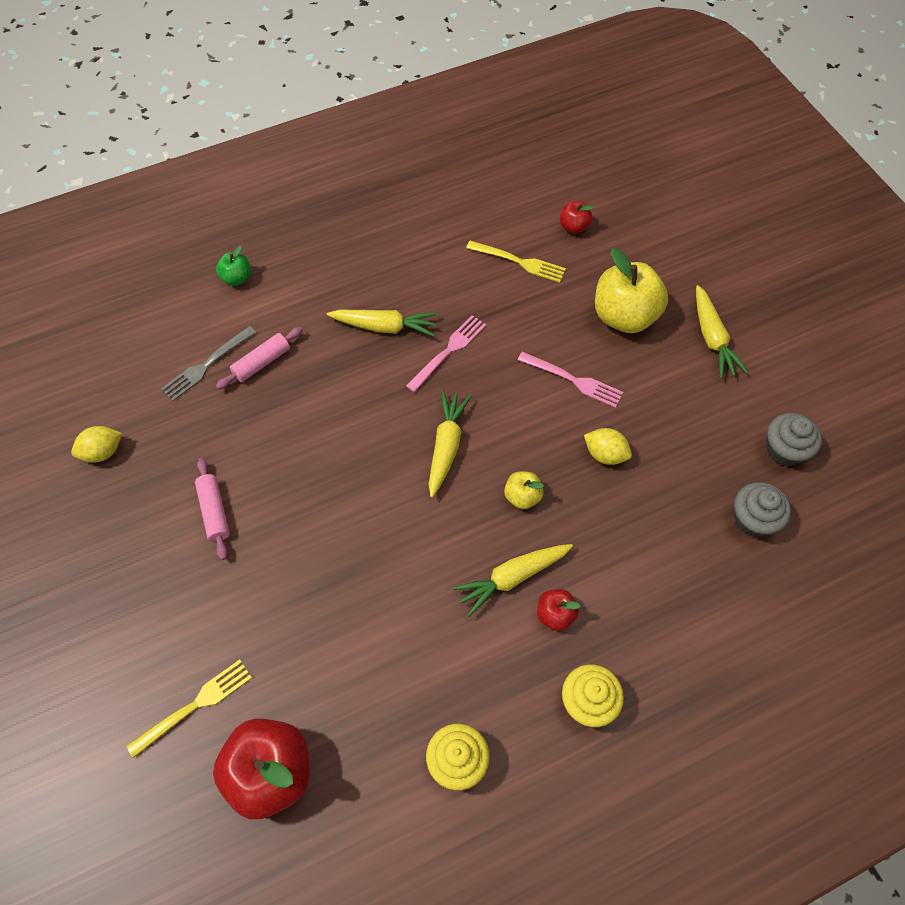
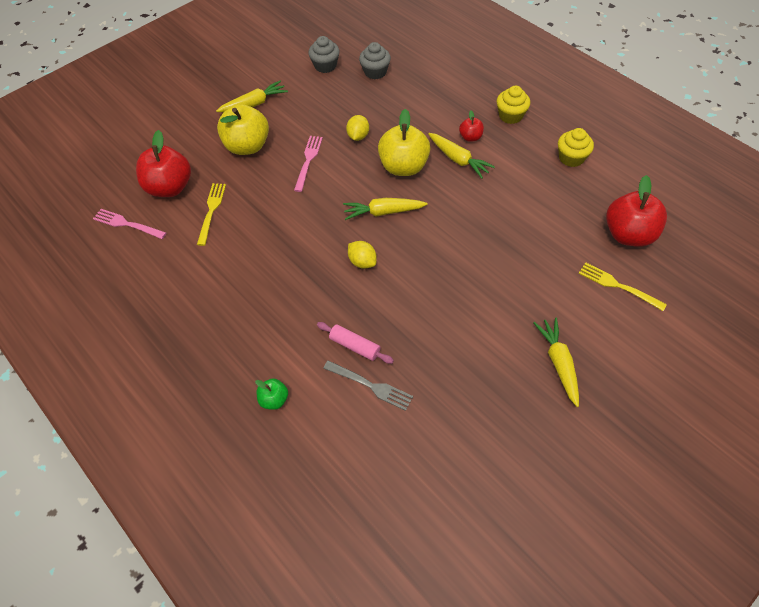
camera: 105 degrees left, 5 degrees down
(103, 452) = (478, 428): yellow lemon -> yellow lemon (362, 262)
(214, 511) = (490, 327): pink rolling pin -> none
(385, 327) = (295, 275): yellow carrot -> yellow carrot (558, 363)
(448, 351) = (306, 231): pink fork -> pink fork (127, 224)
(522, 496) = (403, 167): yellow apple -> yellow apple, size x2.05
(574, 227) = (170, 187): red apple -> red apple, size x2.05

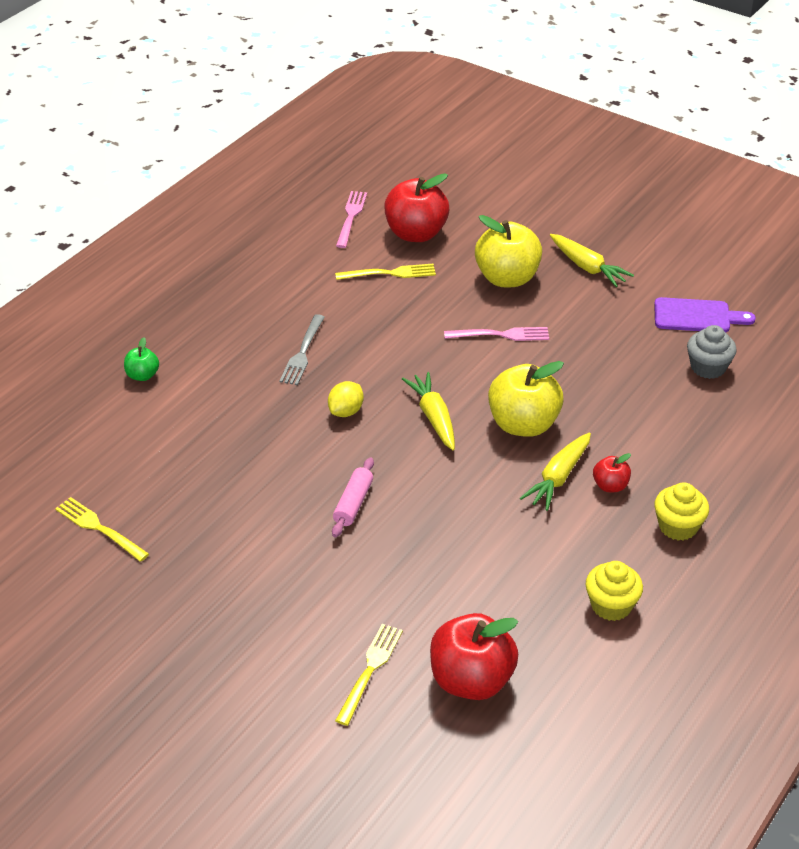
camera: 75 degrees right, 15 degrees down
(325, 66) = (697, 316): grey cupcake -> purple cutting board
(355, 346) = (221, 425): pink rolling pin -> pink rolling pin (353, 504)
(358, 136) = (565, 372): yellow lemon -> none
(370, 385) = (171, 446): grey fork -> grey fork (303, 352)
(457, 449) = (99, 528): none -> yellow fork
(558, 363) = (229, 611): yellow carrot -> none

